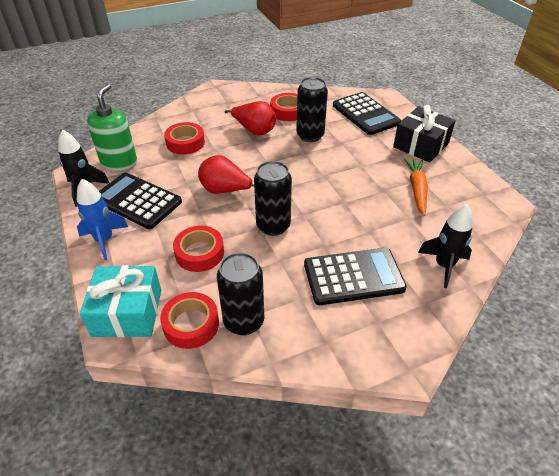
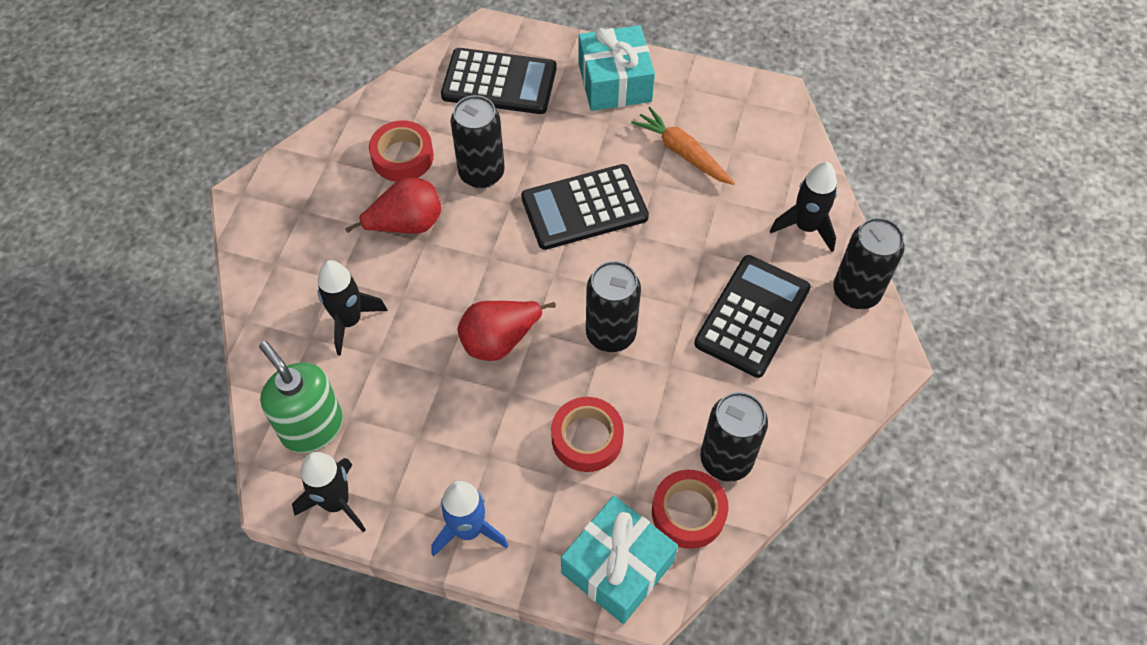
camera: 50 degrees left, 15 degrees up
(137, 201) = (424, 451): black calculator -> black calculator (584, 208)
(185, 143) = (349, 321): red tape -> black rocket
(421, 145) = (614, 82): black gift -> turquoise gift
(433, 317) = (856, 292): none -> black can

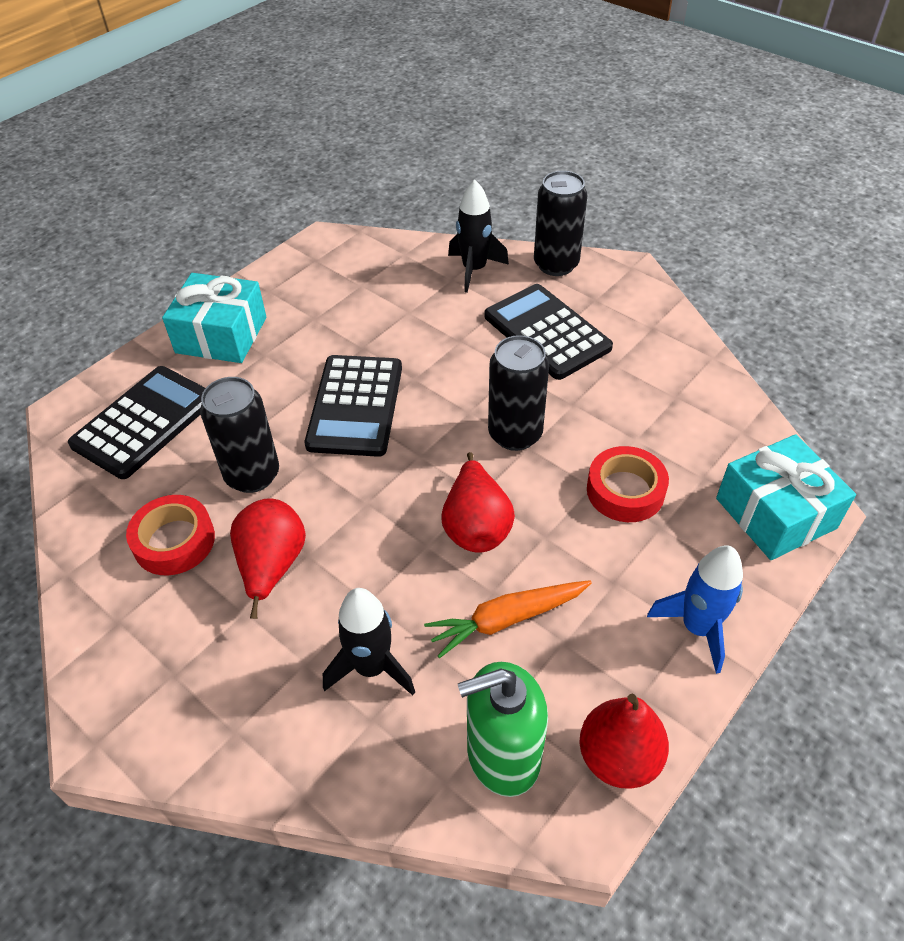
camera: 65 degrees left, 10 degrees down
(336, 502) = (618, 757): black rocket -> red pear
(682, 153) = (341, 317): orange carrot -> orange carrot (507, 619)
(688, 512) = (732, 442): red tape -> none
(726, 459) = (686, 398): black can -> none

